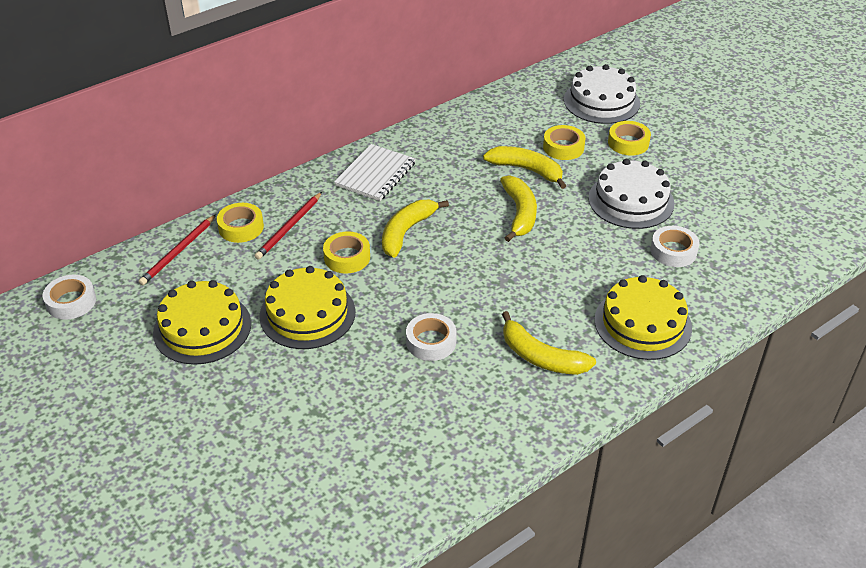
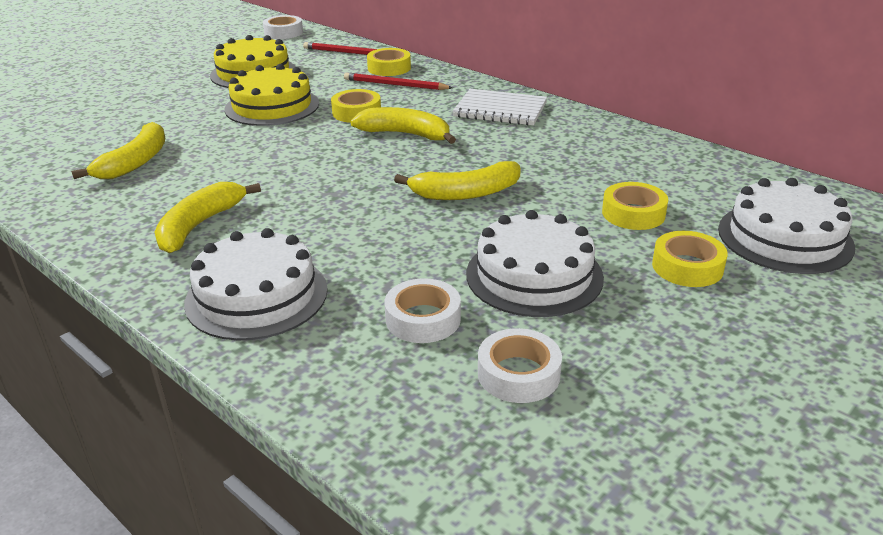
camera: 80 degrees right, 10 degrees down
(431, 342) = (230, 163): white tape -> white tape (518, 374)
(527, 170) = (561, 191): yellow banana -> yellow banana (135, 162)
(642, 323) = (256, 295): yellow cake -> white cake

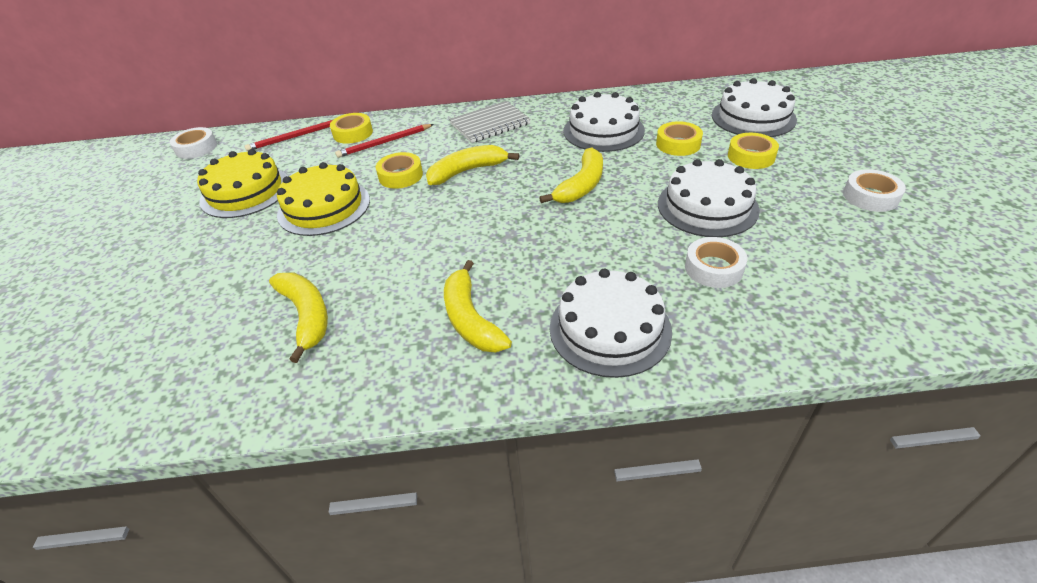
camera: 45 degrees left, 10 degrees up
(500, 110) = (490, 124): white notebook -> grey notebook
(518, 374) = (804, 259): white tape -> white tape (870, 196)
(586, 164) = (603, 130): none -> white cake

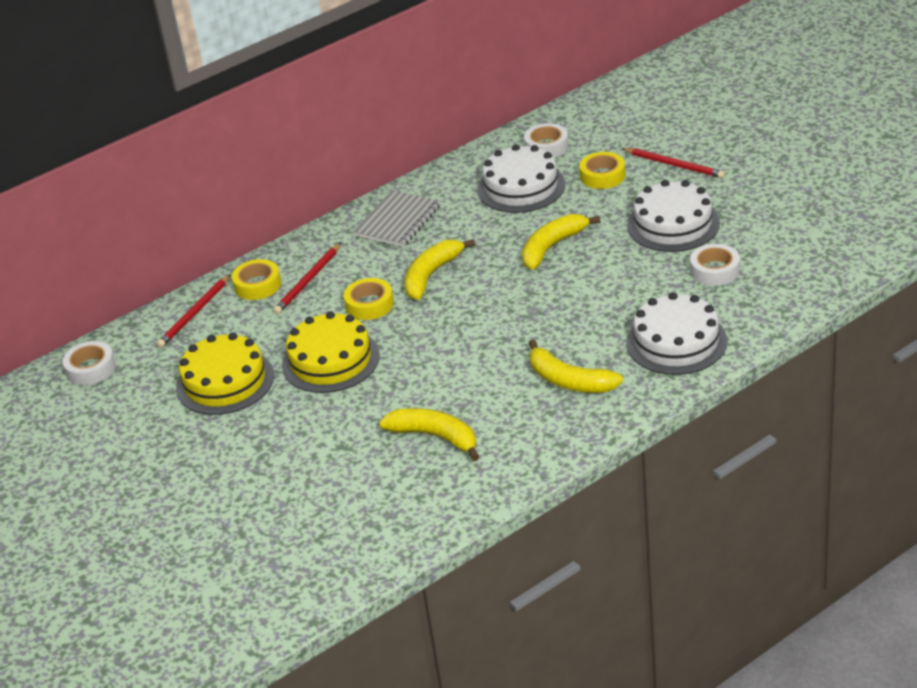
camera: 30 degrees left, 5 degrees down
(581, 185) = (552, 247): yellow banana -> yellow banana turned 135 degrees counterclockwise
(751, 156) = (674, 165): yellow tape -> red pencil
(753, 117) = (648, 123): white cake -> none
(870, 196) = (789, 167): white tape -> white tape (546, 146)

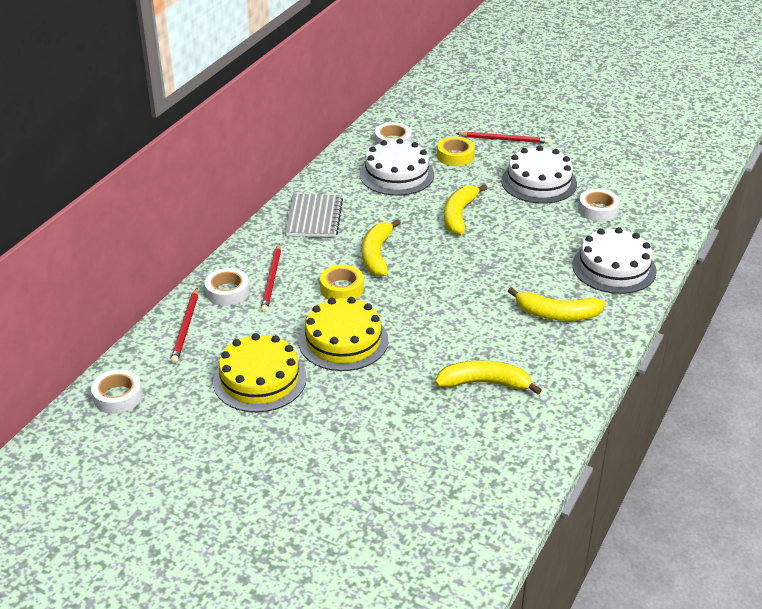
camera: 30 degrees left, 0 degrees up
(257, 285) = (227, 292): yellow tape -> white tape

